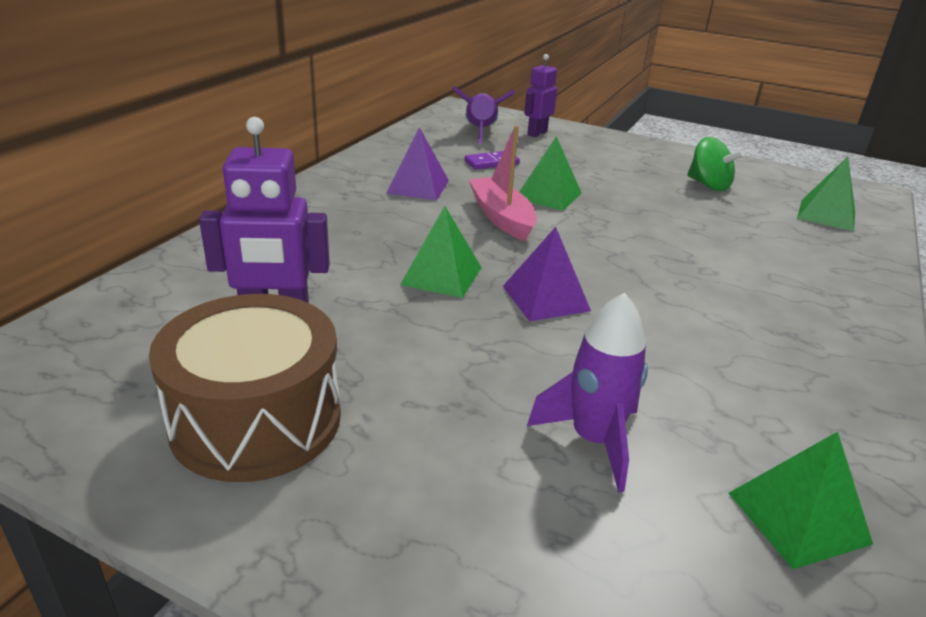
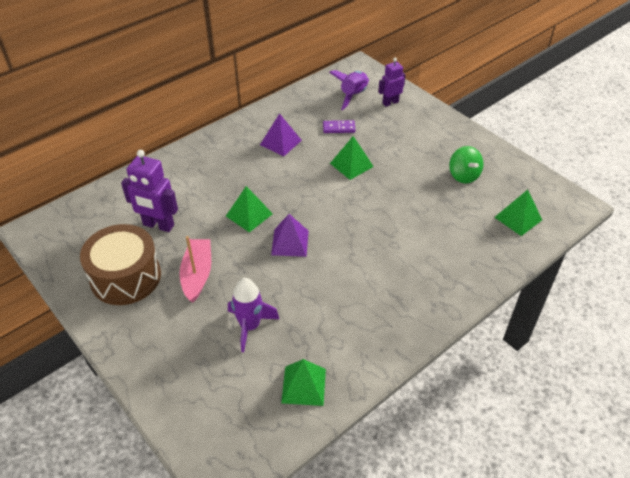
camera: 25 degrees right, 15 degrees up
(501, 217) = (310, 178): pink boat -> pink boat (197, 274)

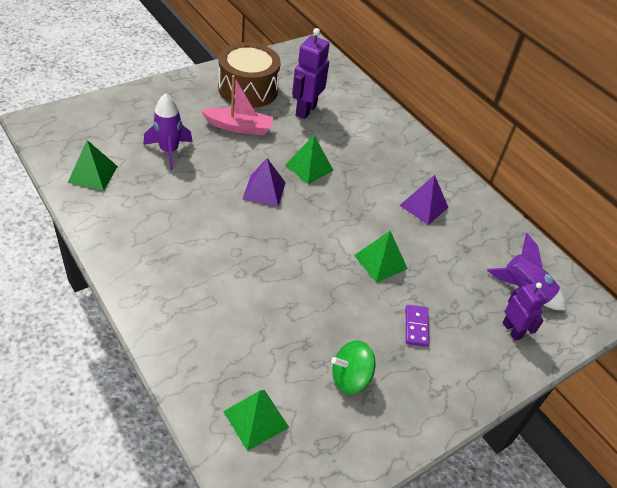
camera: 90 degrees right, 0 degrees up
(339, 128) = (452, 263): purple domino -> purple domino (416, 327)

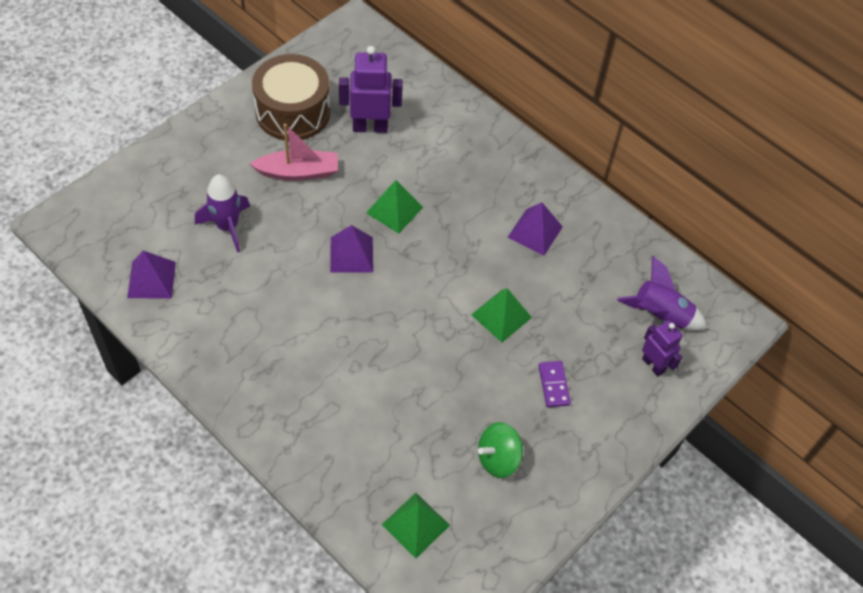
camera: 10 degrees left, 10 degrees up
(93, 174) = (151, 279): green pyramid -> purple pyramid
(305, 110) = (370, 127): purple robot -> purple robot turned 75 degrees clockwise

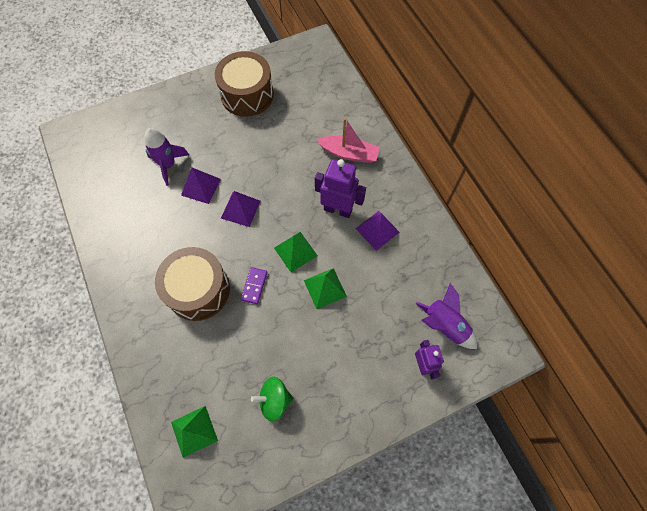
camera: 25 degrees right, 10 degrees up
(151, 279) = (104, 188): purple pyramid -> purple pyramid (201, 187)
(298, 172) = (232, 139): pink boat -> pink boat (349, 154)
(342, 365) = (198, 290): none -> brown drum
(370, 127) = (294, 119): purple robot -> purple robot (338, 209)
(394, 210) = (284, 185): green pyramid -> green pyramid (295, 251)
(554, 385) = (340, 355): purple domino -> purple domino (254, 286)

